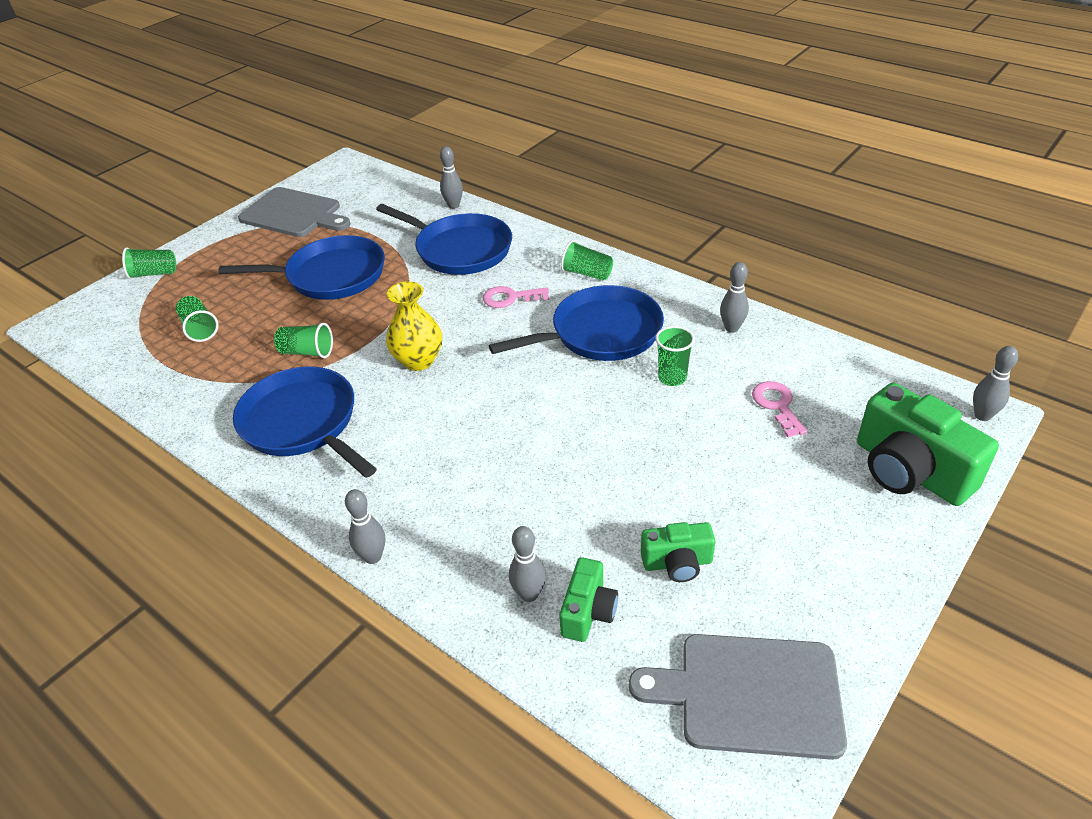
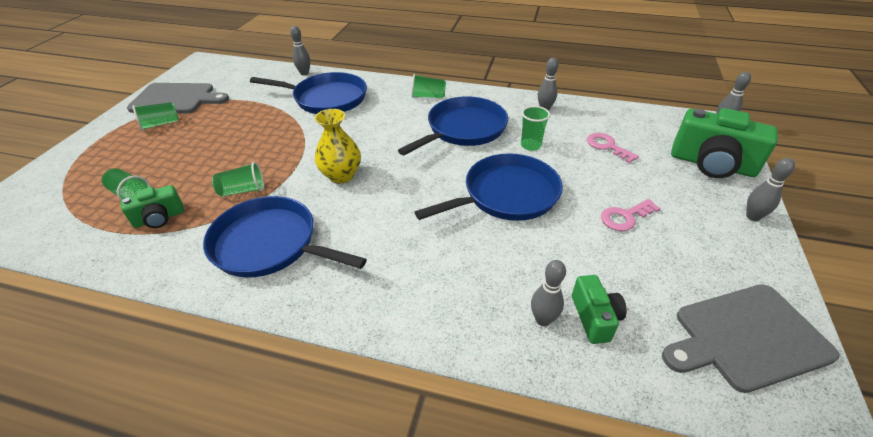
camera: 25 degrees left, 0 degrees up
(154, 274) = (63, 163): green cup -> green cup (160, 124)
(331, 275) = (232, 133): blue pan -> blue pan (506, 195)
(373, 557) = (397, 333): grey bowling pin -> grey bowling pin (752, 217)
(510, 298) = (384, 121): pink key -> pink key (625, 217)
(677, 563) = (627, 262): green camera -> green camera (159, 218)

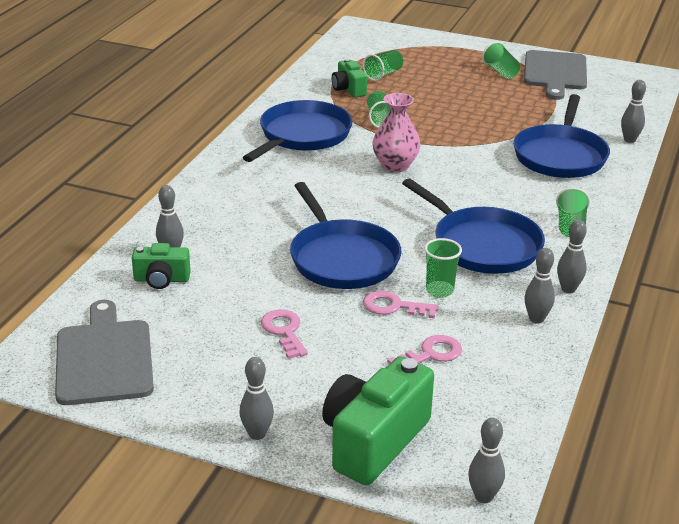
camera: 95 degrees right, 10 degrees down
(341, 175) = (395, 165): yellow vase -> pink vase
(506, 98) = (568, 289): none -> grey bowling pin
(561, 164) = (393, 306): none -> pink key

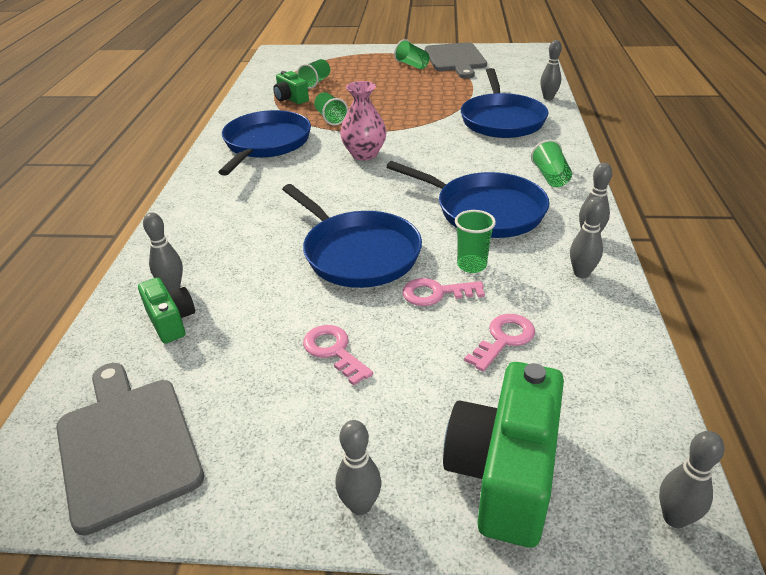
camera: 15 degrees left, 5 degrees up
(161, 280) = (171, 321): green camera -> green camera turned 105 degrees counterclockwise

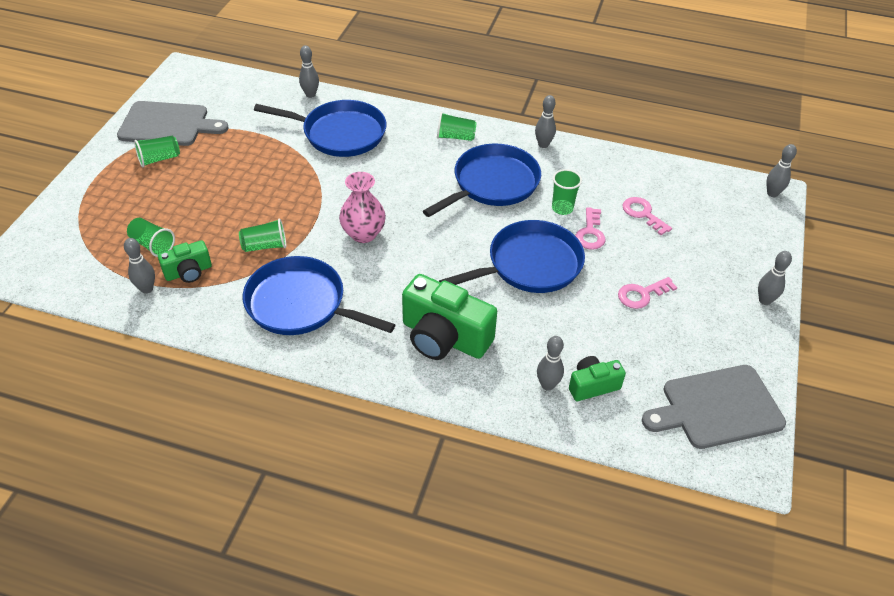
camera: 80 degrees left, 10 degrees up
(504, 473) = (745, 241): green camera -> green camera (444, 337)
(581, 273) = (584, 162): grey bowling pin -> grey bowling pin (147, 289)

